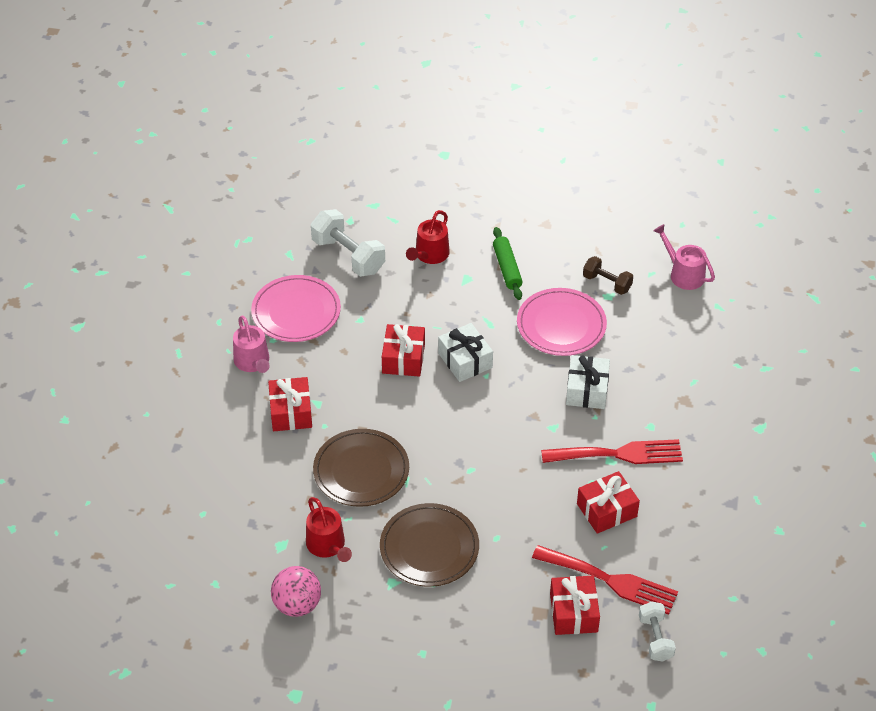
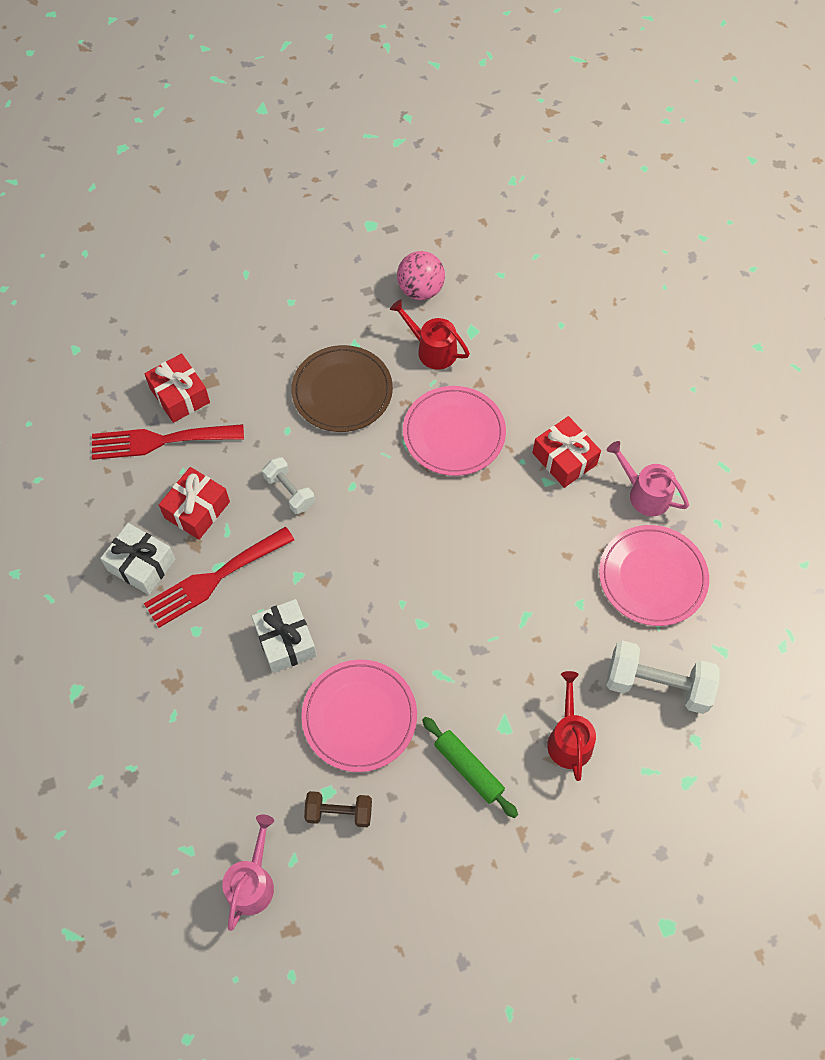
camera: 150 degrees right, 15 degrees up
(361, 470) = (454, 433): brown plate -> pink plate
(403, 358) = (500, 578): red gift -> none
(465, 360) = (436, 610): white gift -> white gift (141, 565)
(655, 638) = (95, 407): white dumbbell -> white dumbbell (289, 492)
(683, 274) = (252, 882): pink watering can -> pink watering can turned 90 degrees counterclockwise

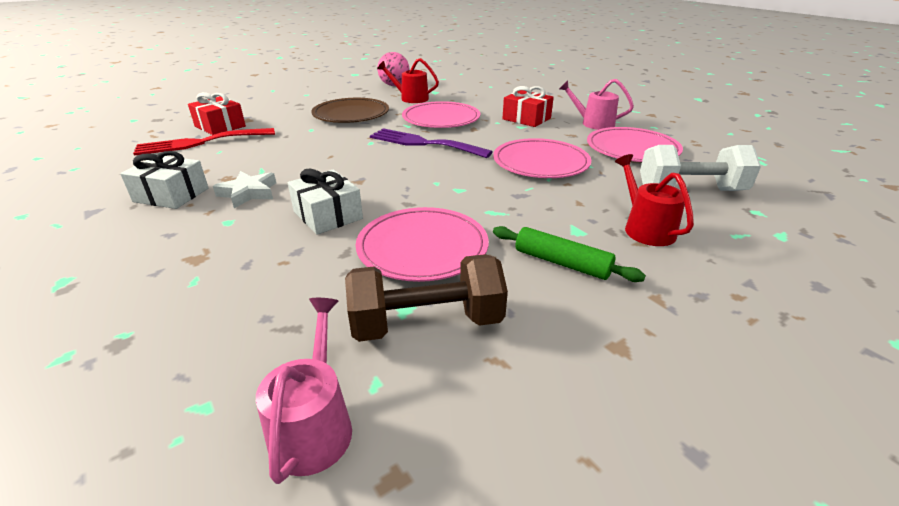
camera: 15 degrees left, 30 degrees down
(197, 510) = (232, 165): red gift -> none
(214, 579) = (248, 193): red fork -> white star
(289, 492) = (317, 149): white dumbbell -> none
(339, 812) = (426, 323): brown dumbbell -> brown dumbbell, size x1.66
(412, 503) = (423, 143): none -> purple fork
(529, 585) = (540, 162): none -> pink plate

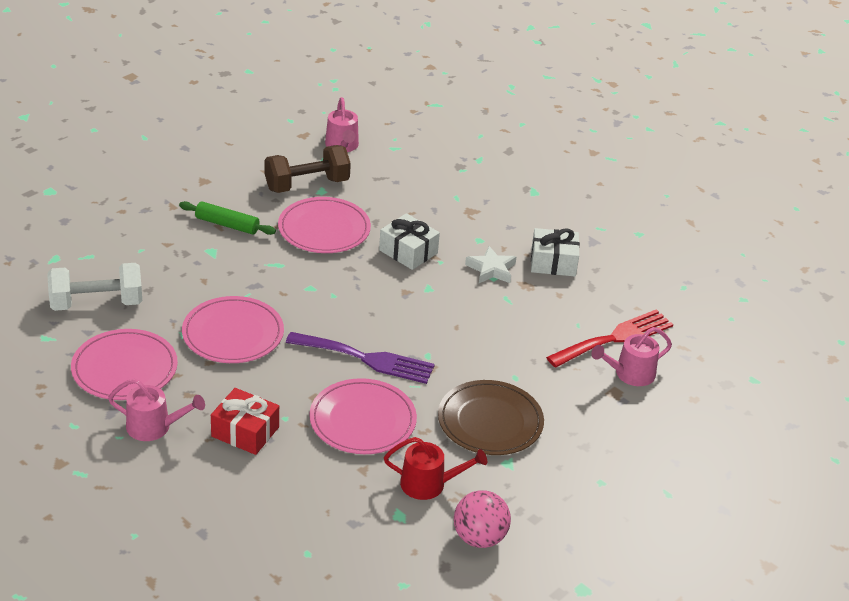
camera: 165 degrees right, 5 degrees up
(220, 126) = (630, 374): red gift -> pink watering can
(645, 228) = (157, 257): red watering can -> none

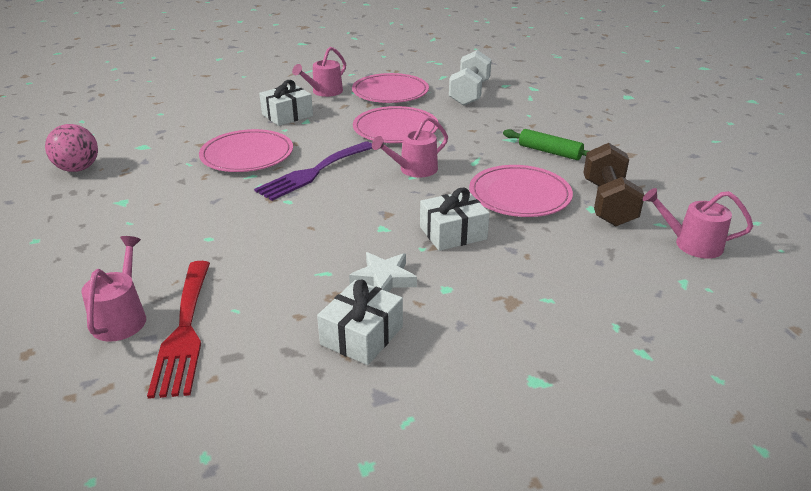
camera: 120 degrees right, 5 degrees down
(227, 225) = (549, 152): green rolling pin -> green rolling pin turned 75 degrees clockwise
(245, 432) = (287, 115): red gift -> white gift
(318, 297) = (414, 170): none -> pink watering can
(429, 484) = (152, 163): red watering can -> none
(490, 421) = (175, 207): brown plate -> none

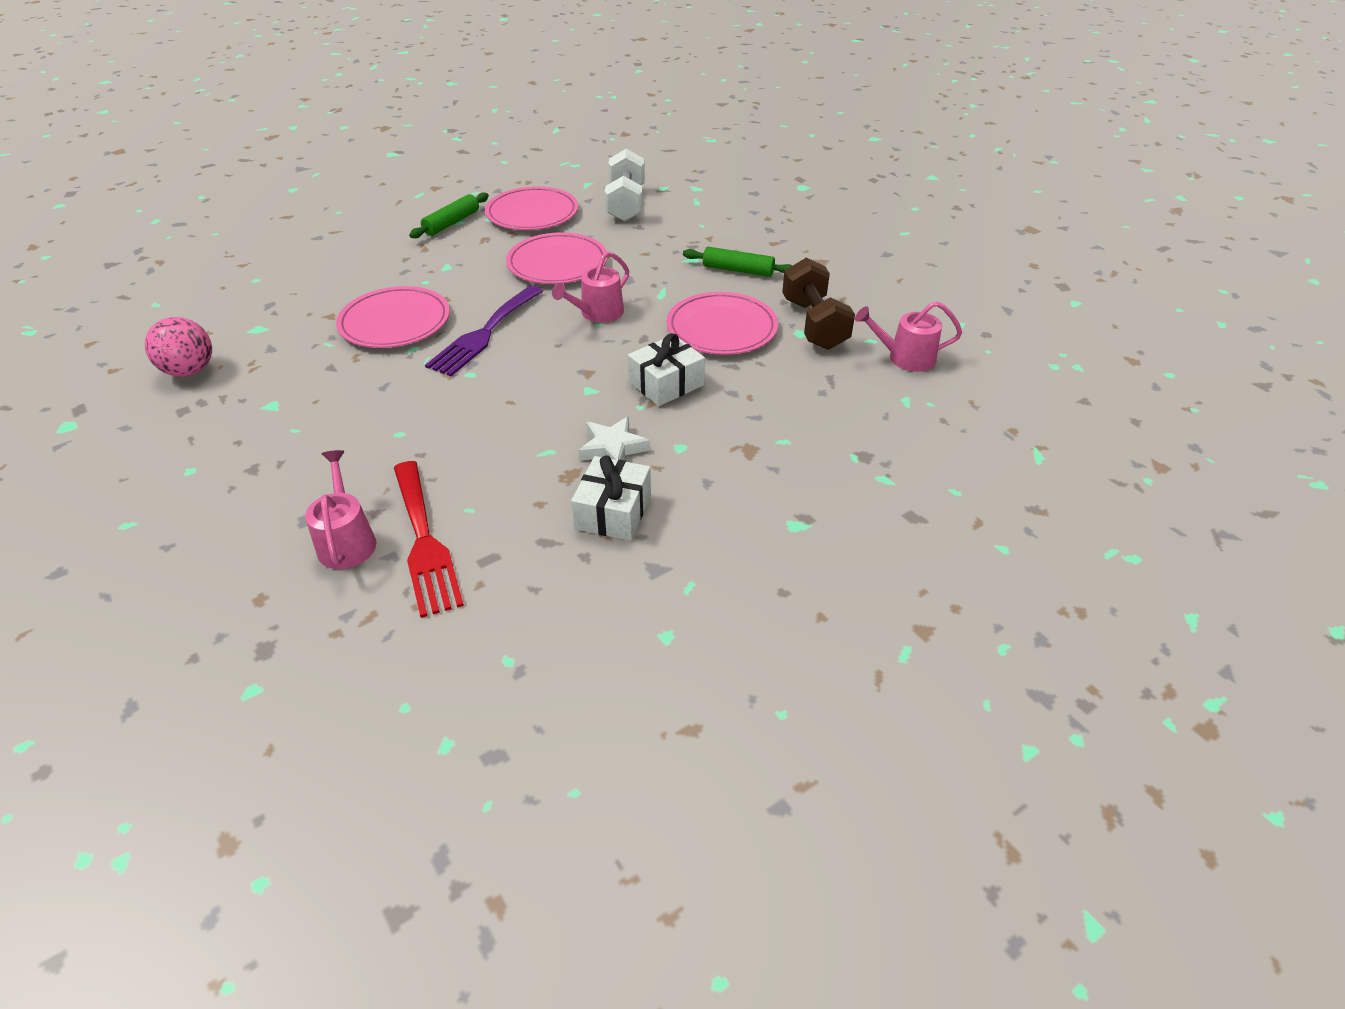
camera: 15 degrees left, 10 degrees up
(287, 115) = (420, 261): white gift -> none
(324, 92) = (452, 223): pink watering can -> green rolling pin

